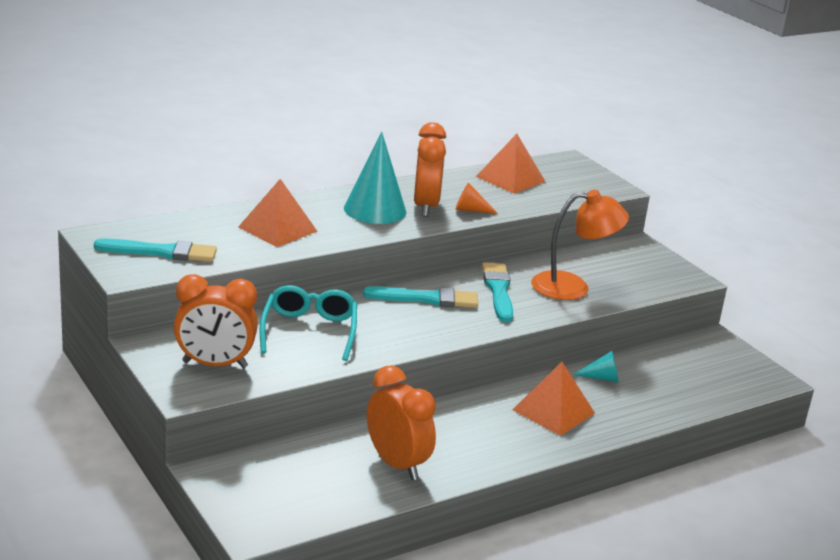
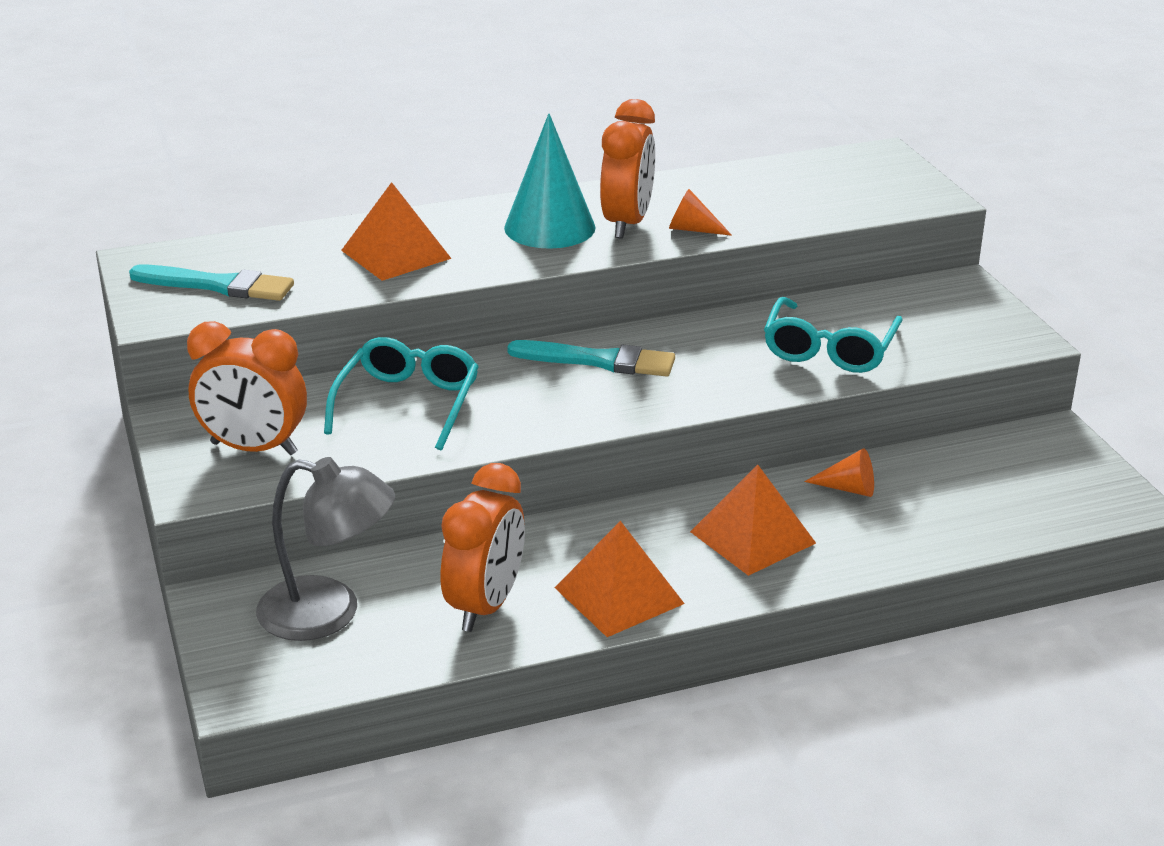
camera: 15 degrees right, 5 degrees up
(292, 475) = (329, 613): none -> grey lamp
(396, 464) = (485, 606): orange clock -> orange clock turned 45 degrees clockwise
(498, 290) = (712, 351): turquoise brush -> none
(510, 179) = (775, 182): orange pyramid -> orange pyramid (618, 595)
(572, 287) = (829, 349): orange lamp -> turquoise glasses
(602, 378) = (848, 488): turquoise cone -> orange cone

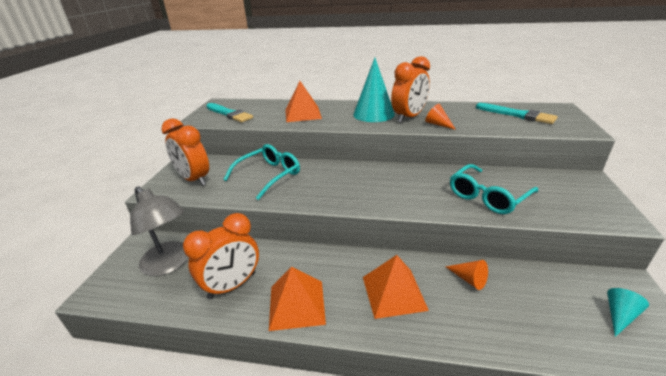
camera: 30 degrees right, 0 degrees up
(599, 361) = (365, 176): turquoise brush -> turquoise brush (517, 115)
(1052, 476) = (619, 316): none -> turquoise cone

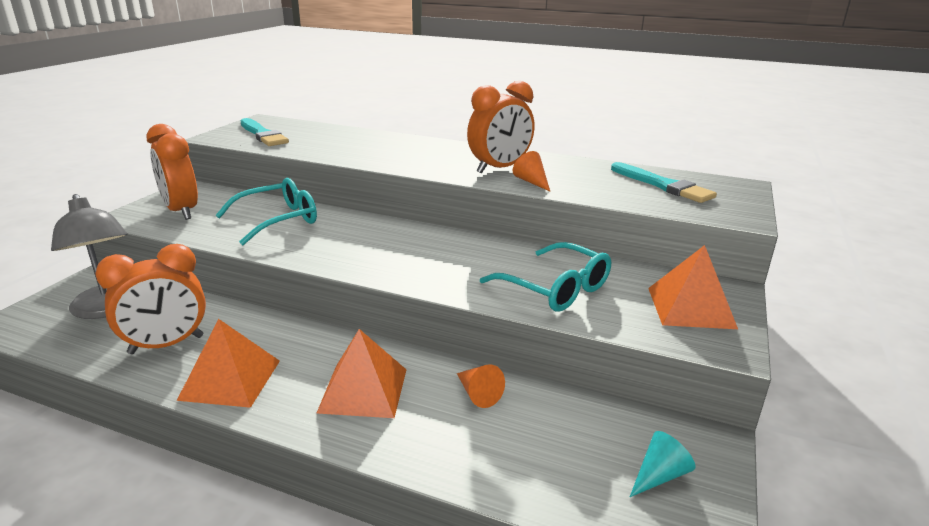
camera: 10 degrees right, 5 degrees down
(303, 114) = (358, 146): orange pyramid -> orange pyramid (690, 307)
(373, 114) = (454, 158): turquoise cone -> none
(488, 196) = (554, 288): turquoise glasses -> turquoise glasses turned 105 degrees counterclockwise

